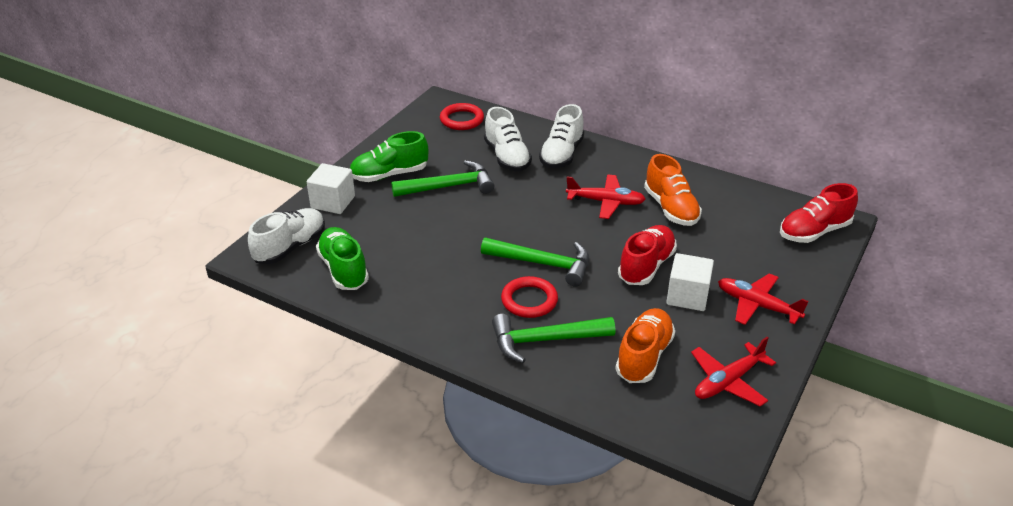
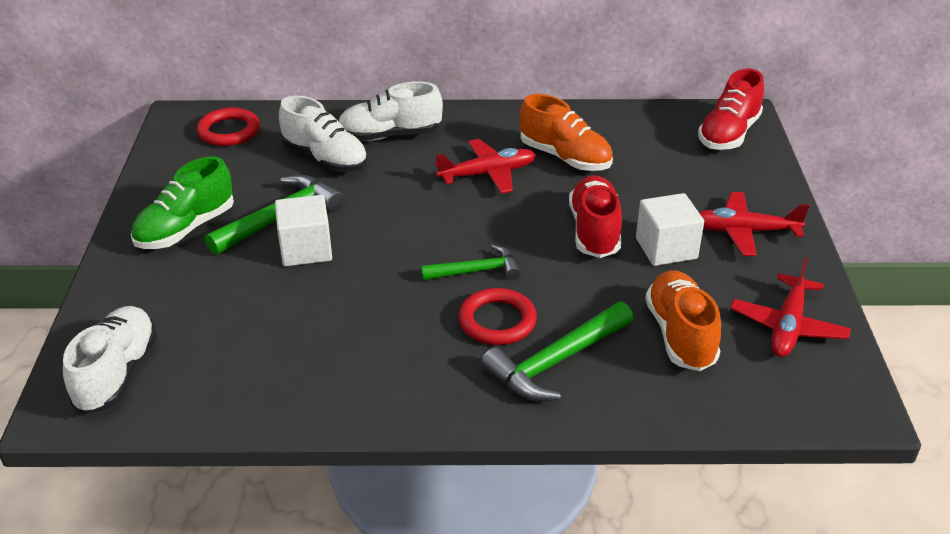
camera: 30 degrees left, 0 degrees up
(333, 202) = (132, 291): white cube -> white cube (306, 249)
(343, 269) = (221, 375): green shoe -> none
(543, 264) = (476, 271): green hammer -> green hammer, size x0.64
(561, 154) = (390, 136): white shoe -> white shoe turned 90 degrees clockwise

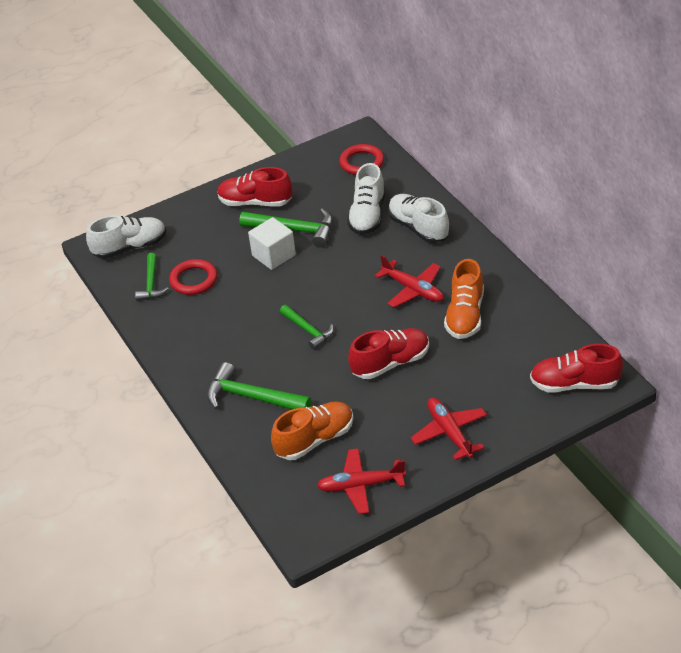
camera: 65 degrees right, 5 degrees up
(186, 229) = (255, 202): green shoe -> red shoe
(224, 379) = (151, 283): none -> green hammer
(497, 321) = (269, 359): red ring -> red ring (193, 280)
(666, 248) = (399, 402): white cube -> none

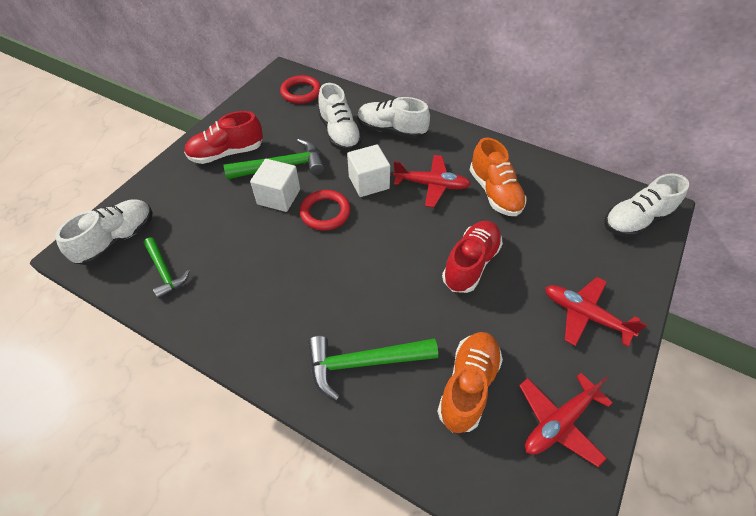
camera: 35 degrees left, 10 degrees up
(193, 280) = (211, 250): red ring -> red ring (325, 212)
(308, 330) = (367, 260): green hammer -> none
(359, 269) = (369, 182): none -> white cube
(574, 384) = (636, 220): red shoe -> white shoe

